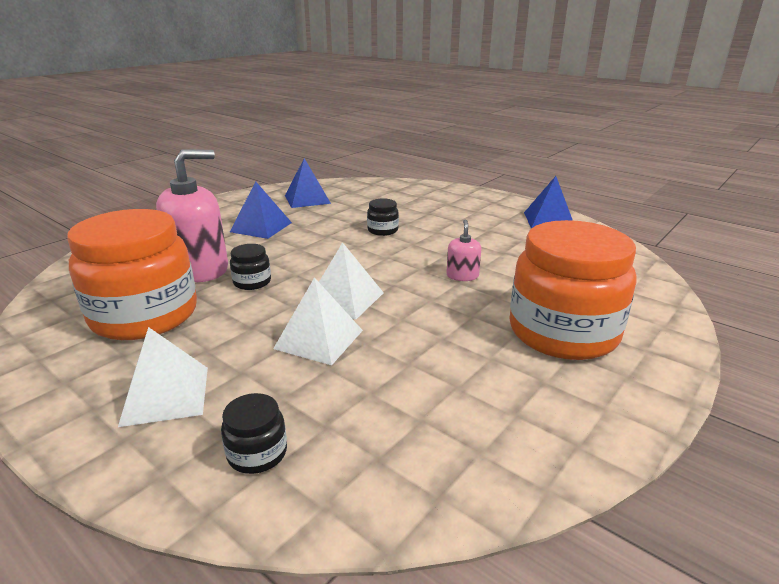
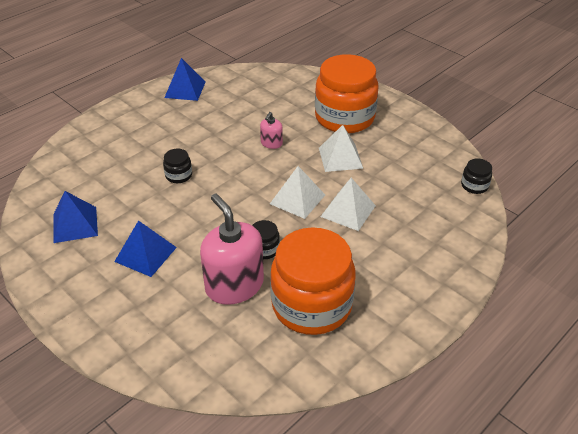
camera: 85 degrees left, 15 degrees up
(165, 395) = (406, 273): white pyramid -> white pyramid (340, 158)
(257, 453) = (448, 230): black jar -> black jar (474, 186)
(462, 276) = (271, 143): pink soap dispenser -> pink soap dispenser turned 75 degrees counterclockwise

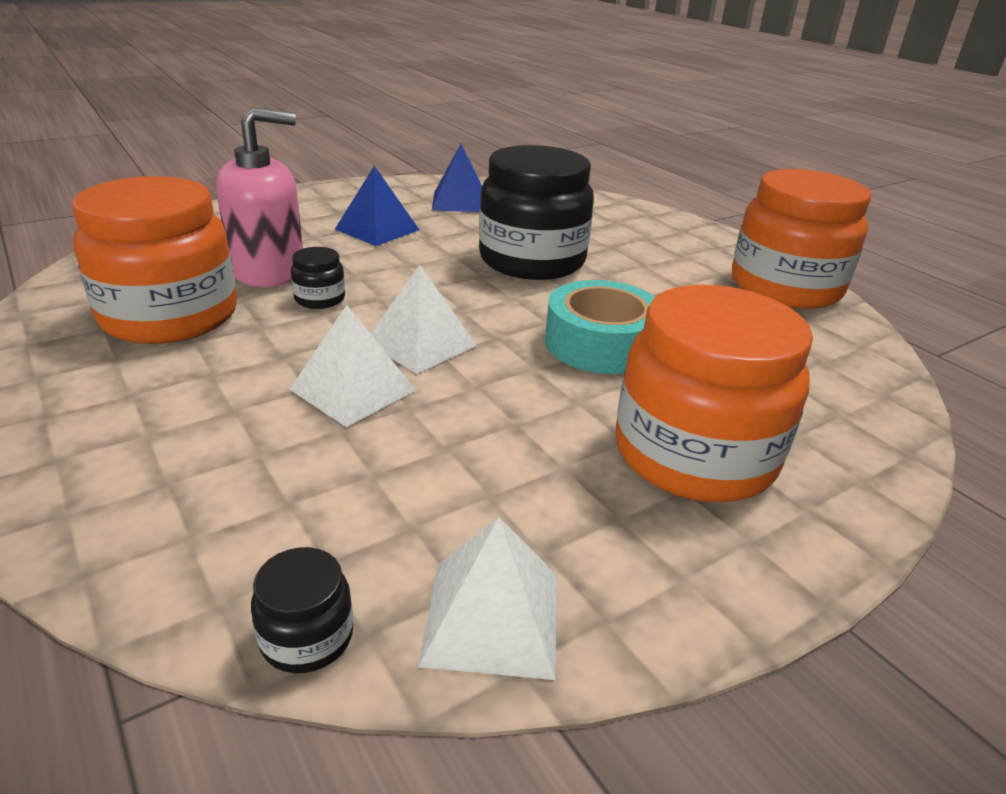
camera: 100 degrees right, 10 degrees down
(179, 175) = (532, 260): black jar -> black jar, size x2.46
(185, 89) = (785, 287): blue pyramid -> orange jar
(271, 143) = (600, 343): pink soap dispenser -> turquoise tape
(340, 158) = (529, 415): white pyramid -> white pyramid (491, 617)

